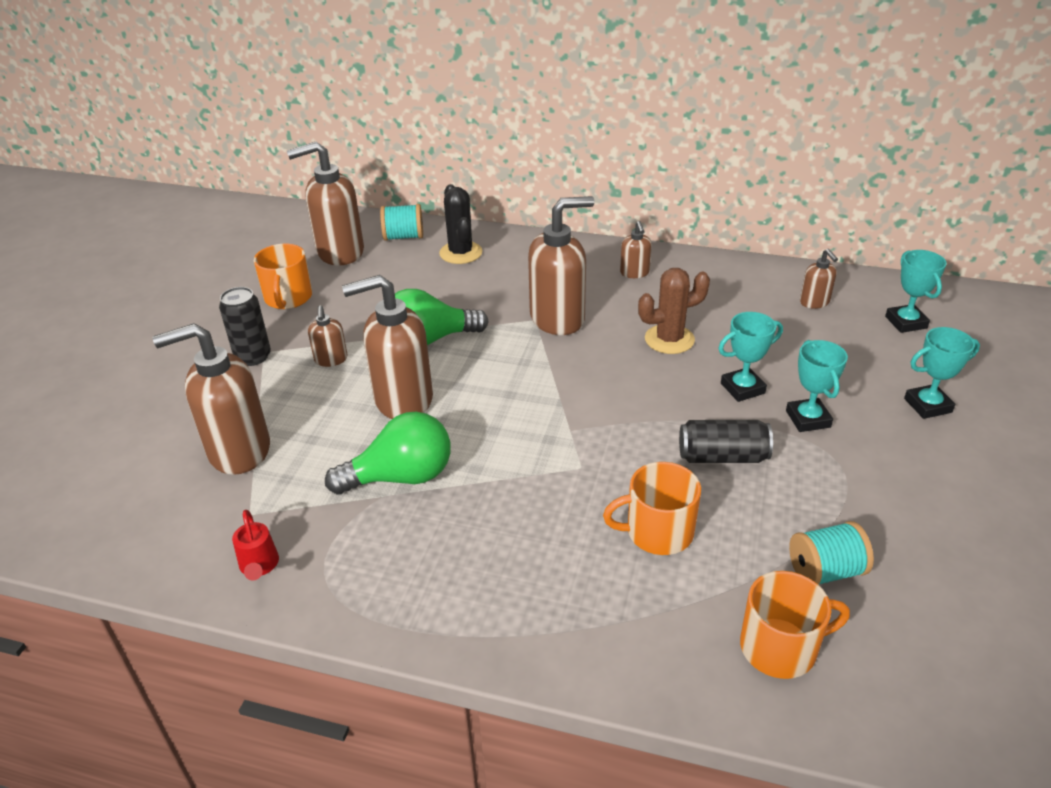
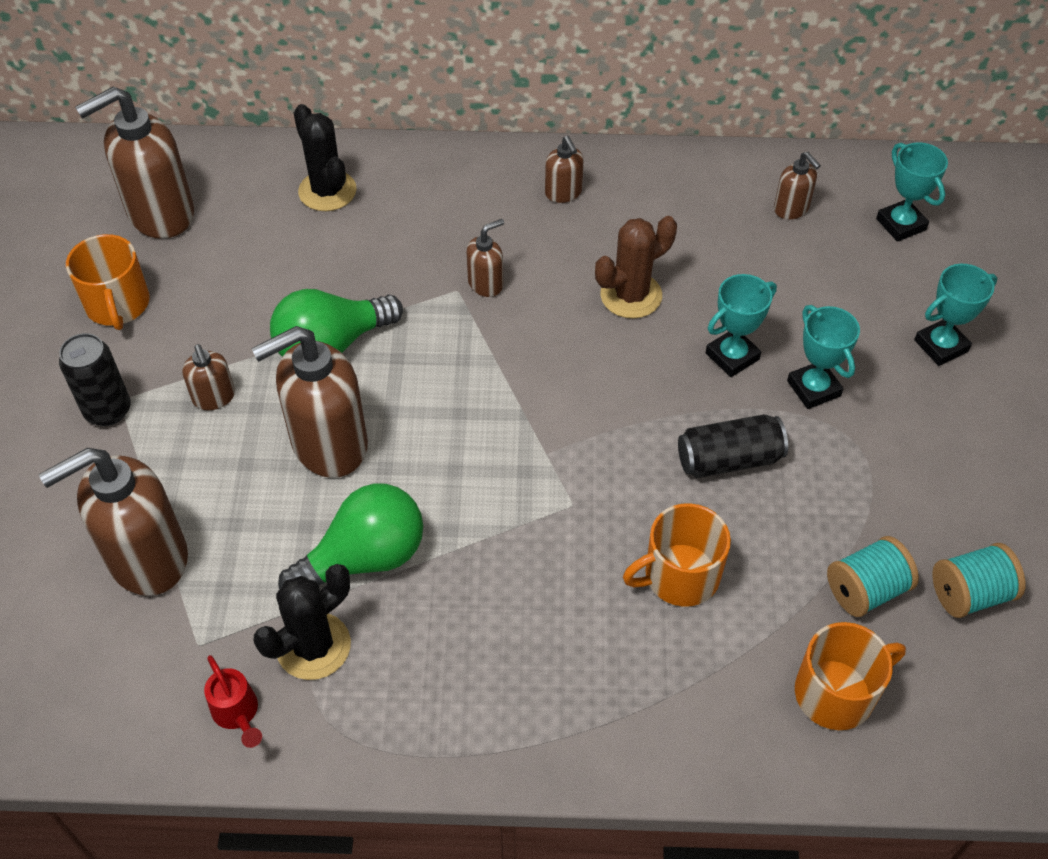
camera: 15 degrees left, 15 degrees up
(338, 530) = (313, 646): none -> black cactus
(403, 237) = (240, 173): turquoise spool -> turquoise spool (969, 594)
(558, 318) = (486, 283): brown soap dispenser -> brown soap dispenser, size x0.48

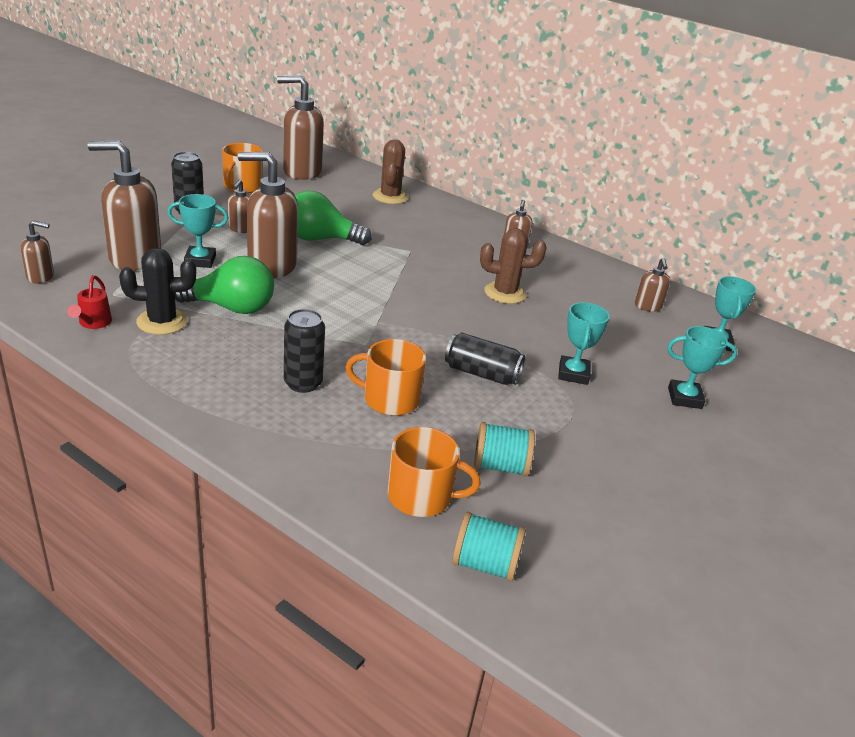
camera: 30 degrees right, 20 degrees down
(327, 191) = (390, 197): black cactus -> brown cactus
(486, 283) = (429, 255): brown soap dispenser -> brown soap dispenser (41, 277)
(571, 622) = (303, 383): none -> black can
(732, 356) = (536, 339): turquoise trophy -> turquoise trophy (200, 260)
(969, 594) = (571, 506): turquoise spool -> turquoise spool (485, 564)

